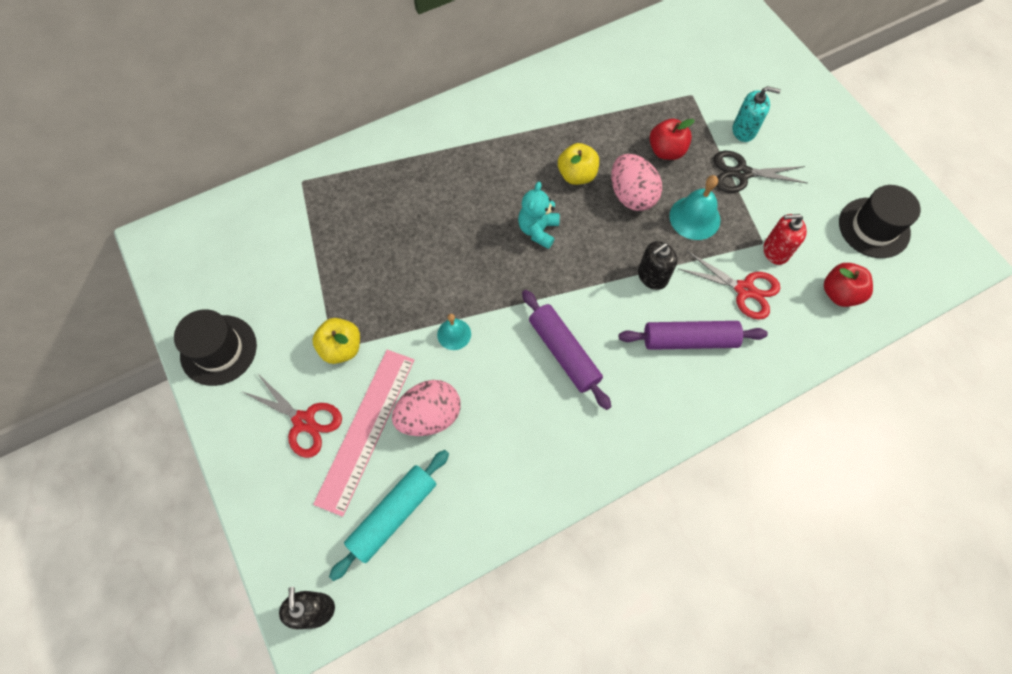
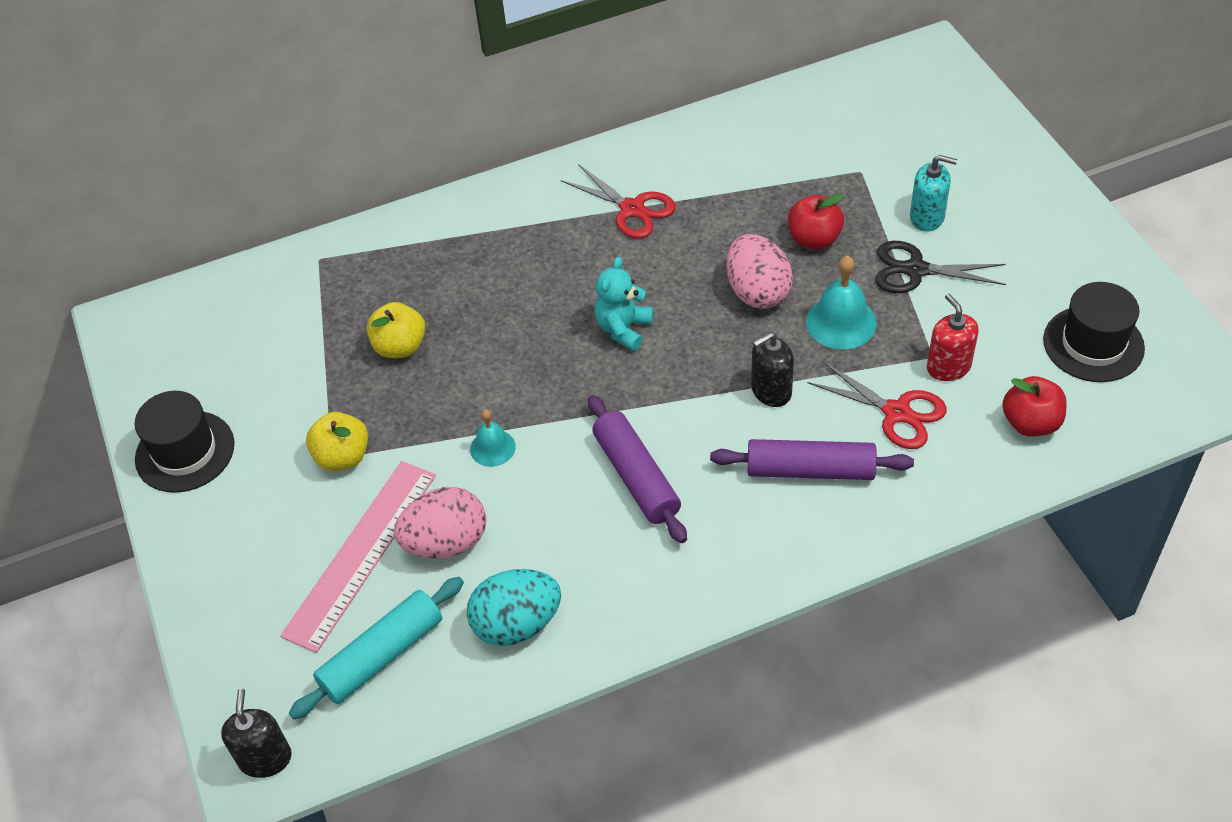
camera: 10 degrees right, 15 degrees down
(304, 421) = (282, 540): red scissors -> red scissors (632, 209)
(491, 481) = (517, 624): none -> turquoise egg
(577, 175) = (686, 264): yellow apple -> yellow apple (400, 347)
(775, 251) = (948, 367): red soap dispenser -> red soap dispenser turned 60 degrees clockwise

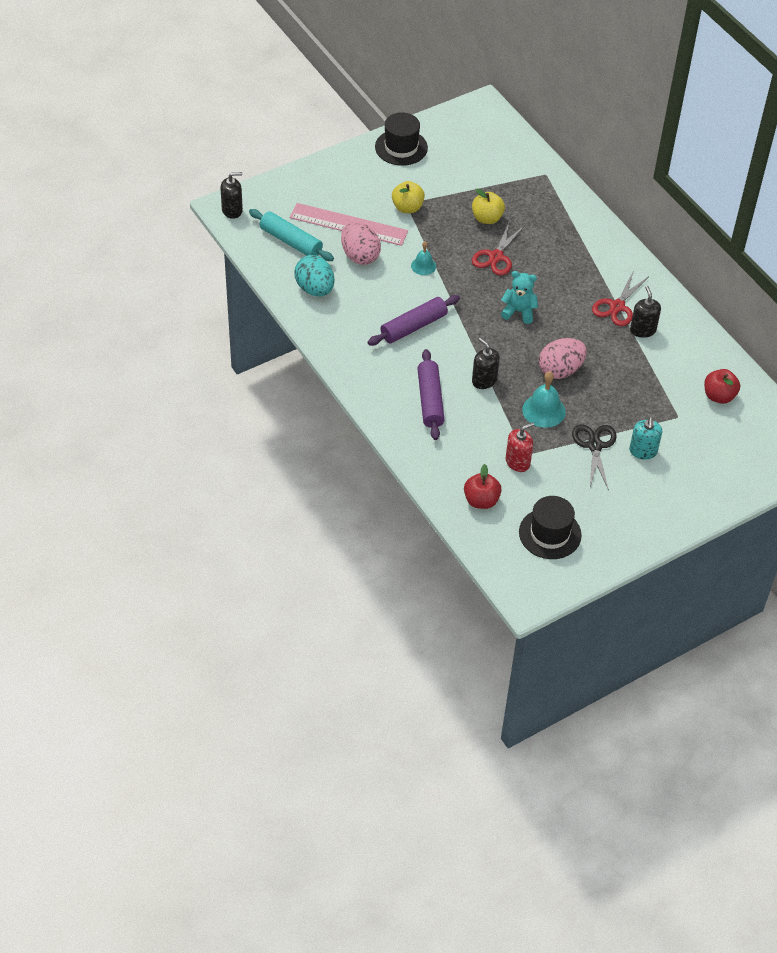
camera: 75 degrees right, 0 degrees up
(684, 186) = (643, 330): none -> black soap dispenser
(814, 239) = (610, 395): red apple -> red apple (719, 396)
(897, 412) = (478, 438): red scissors -> red scissors (496, 257)

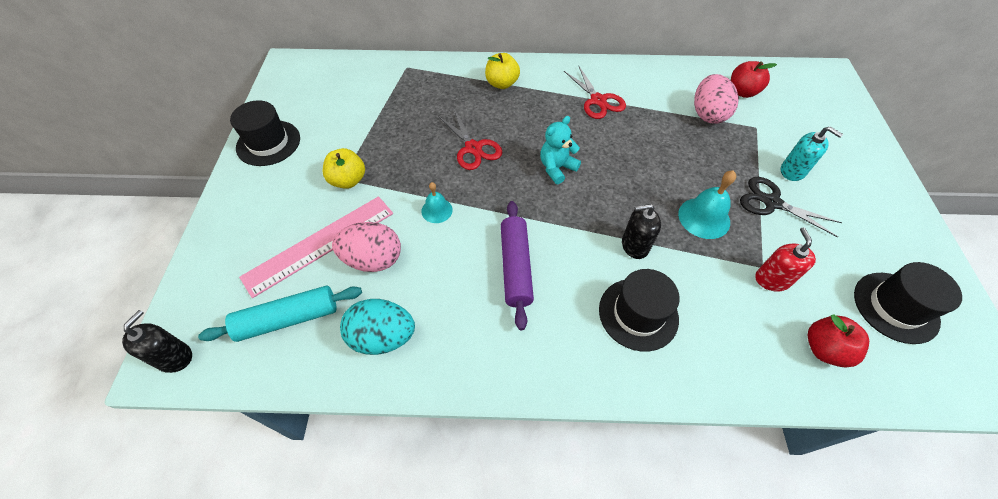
camera: 55 degrees left, 5 degrees up
(430, 400) = (638, 314): purple rolling pin -> black hat
(487, 218) = (420, 129): yellow apple -> yellow apple (502, 83)
(560, 370) = (654, 177): pink egg -> pink egg (707, 114)
(643, 330) = (636, 98): black soap dispenser -> none

